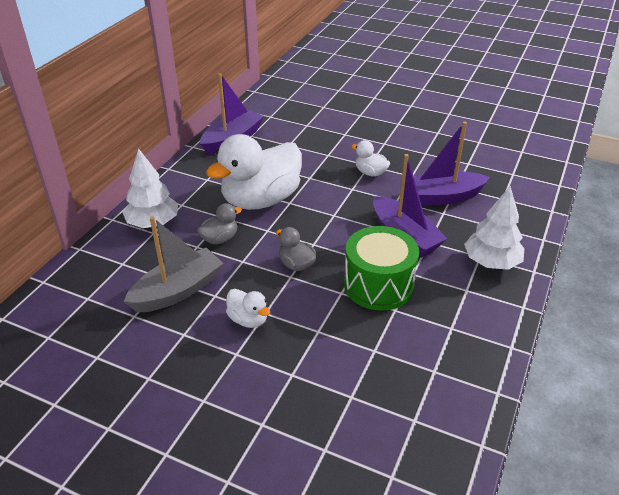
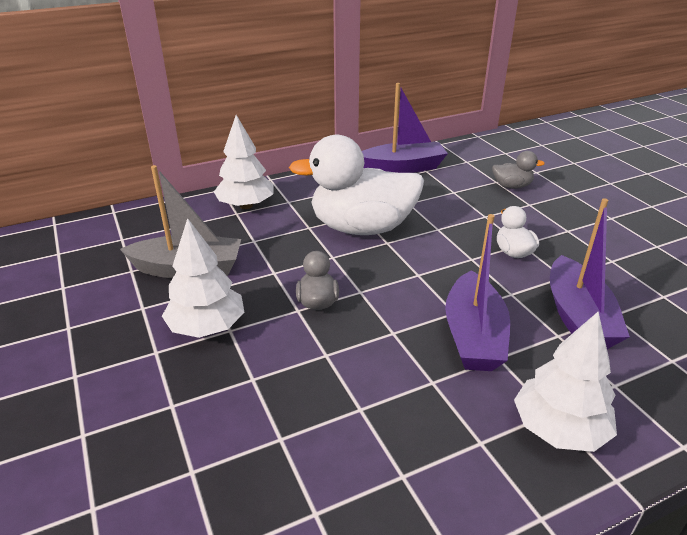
camera: 40 degrees right, 5 degrees down
(220, 239) = (280, 244): grey duck -> grey duck (512, 186)
(248, 319) = (207, 327): white duck -> white tree
(378, 285) = (376, 370): green drum -> none
(442, 197) = (578, 317): purple boat -> purple boat turned 120 degrees counterclockwise

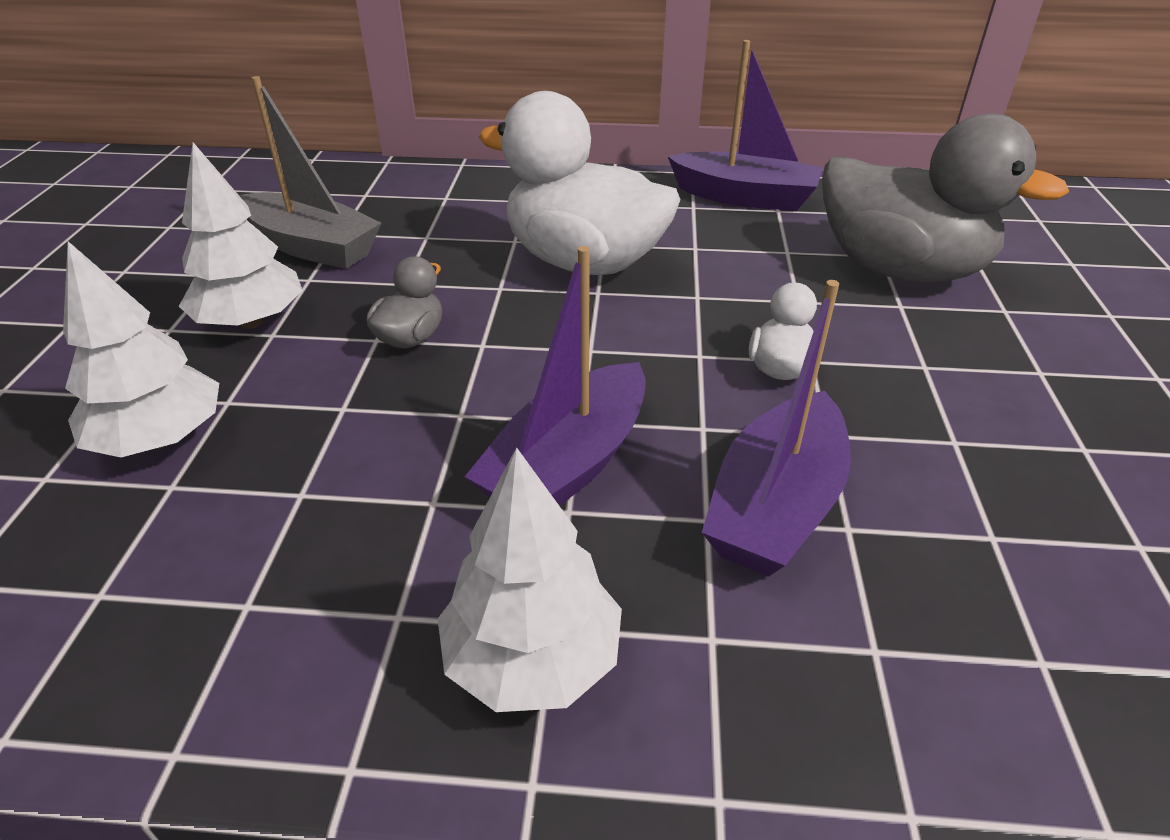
camera: 30 degrees right, 5 degrees up
(246, 206) = (467, 191): white tree -> white tree (160, 439)
(512, 186) = (900, 269): grey duck -> grey duck, size x2.29

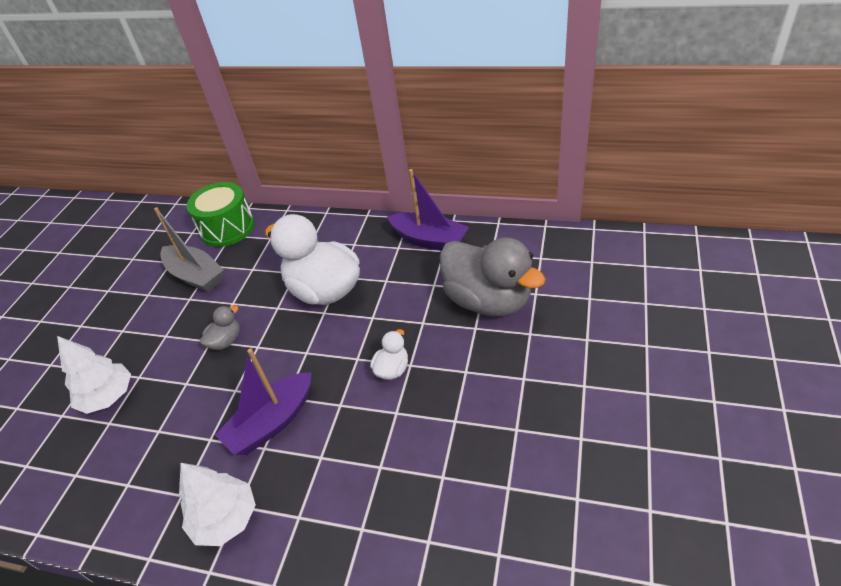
camera: 15 degrees right, 5 degrees up
(251, 322) = (157, 327): white tree -> none
(356, 186) = (227, 228): none -> green drum
(775, 505) = (353, 452): purple boat -> none

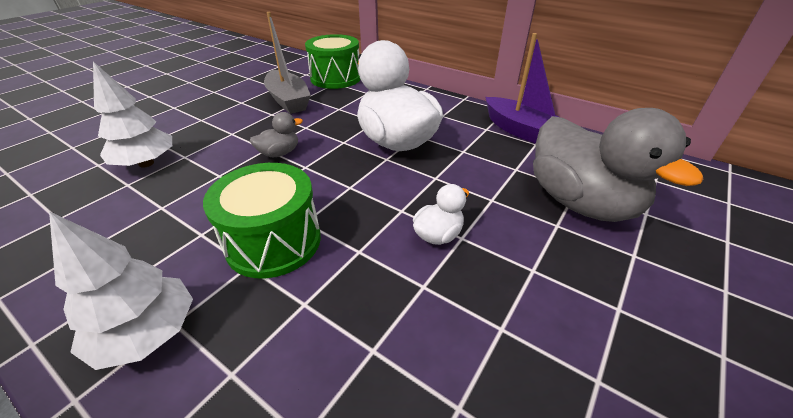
camera: 15 degrees right, 5 degrees down
(272, 422) = (273, 241): purple boat -> green drum

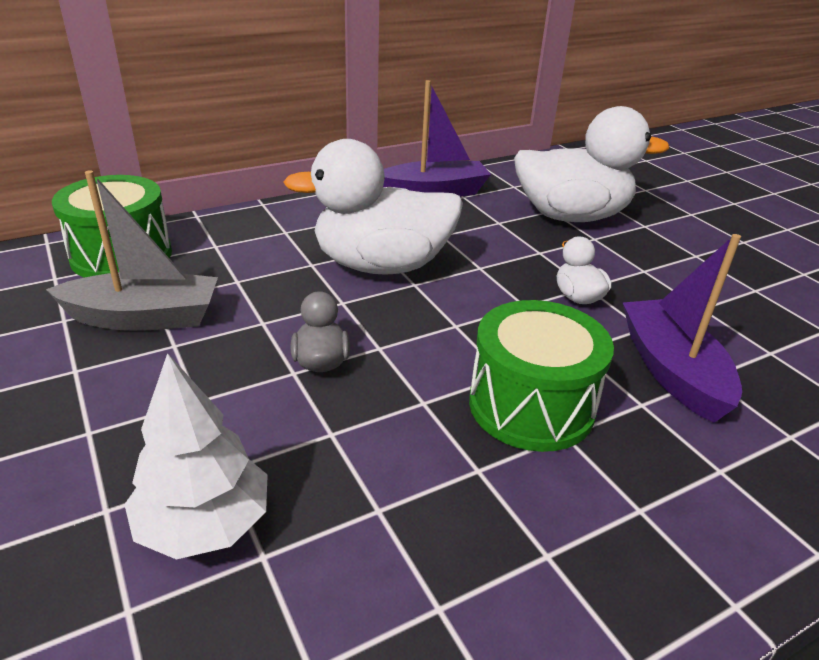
camera: 65 degrees left, 5 degrees down
(148, 334) = (652, 534): white tree -> none
(364, 317) = (672, 371): none -> purple boat
(580, 202) = (571, 216): grey duck -> white duck

